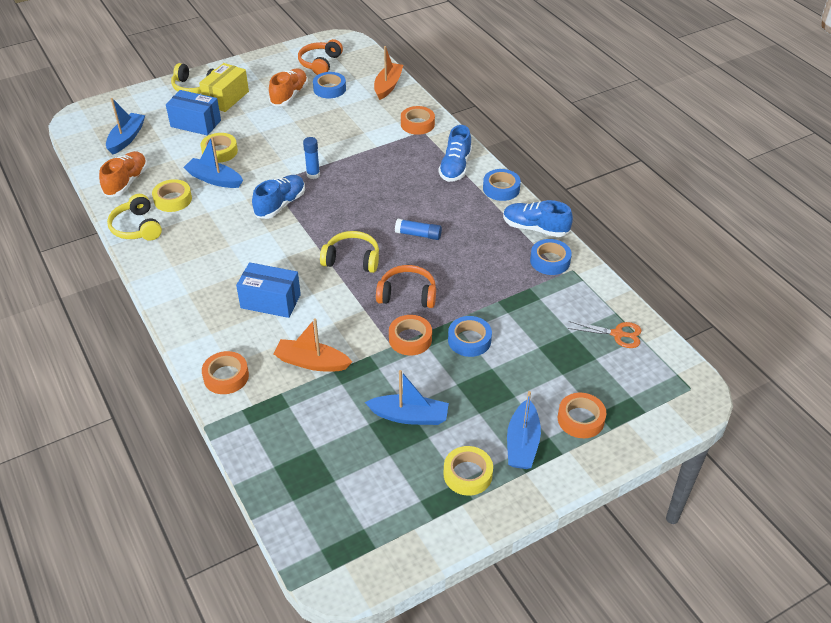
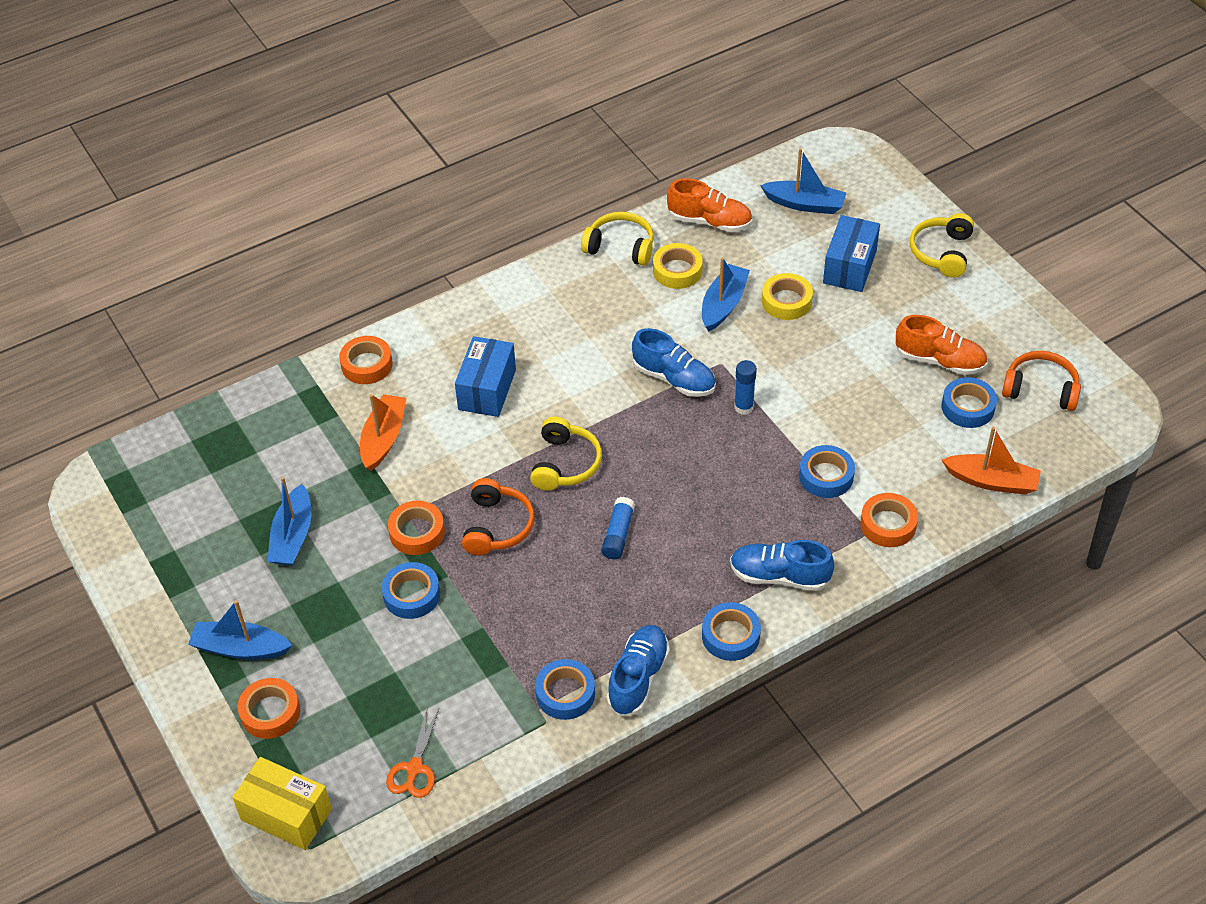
camera: 90 degrees right, 5 degrees up
(137, 227) = (620, 247): yellow headphones -> yellow headphones turned 45 degrees clockwise
(226, 98) = (919, 290): yellow box -> yellow box (286, 814)
(377, 144) = (826, 476): none -> blue tape
(467, 474) = (203, 593): yellow tape -> none

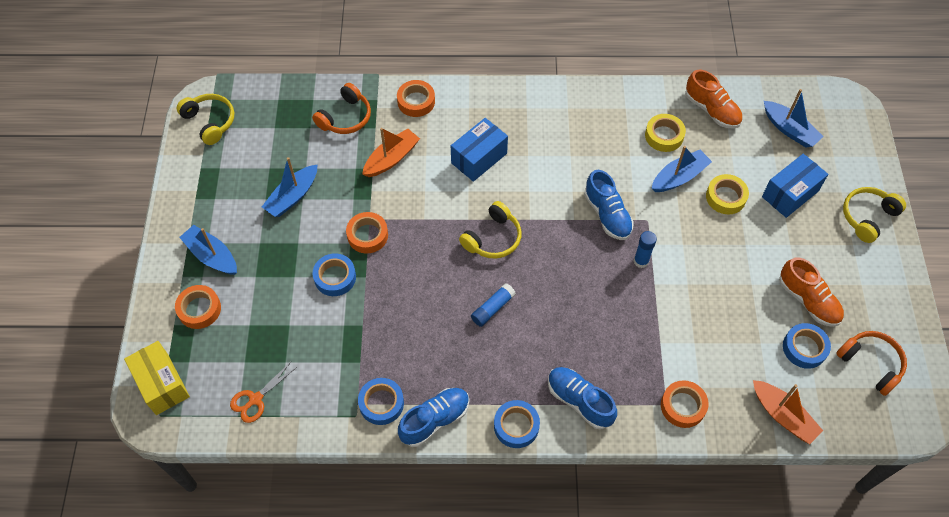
camera: 30 degrees right, 10 degrees up
(497, 526) = (419, 259): orange headphones -> orange headphones (345, 117)
(620, 247) = (637, 99): yellow headphones -> yellow headphones (210, 122)
(826, 476) = (663, 344): blue tape -> none

